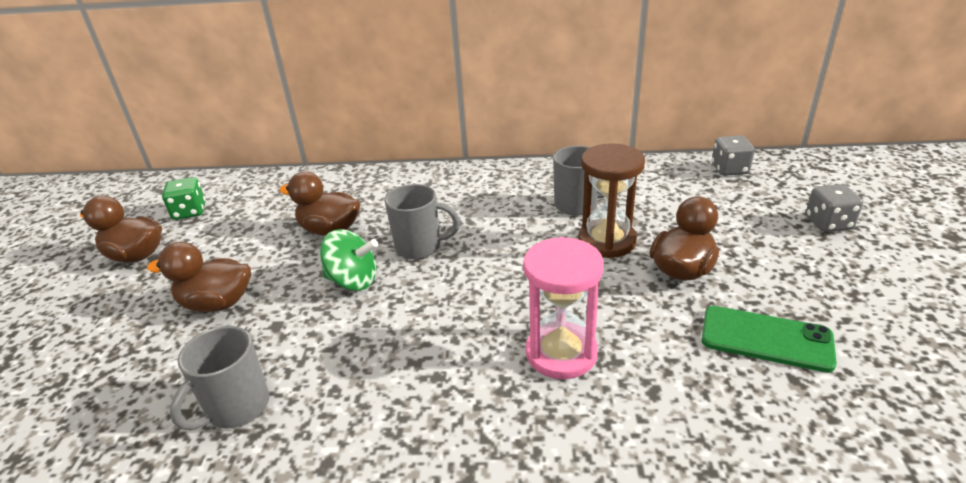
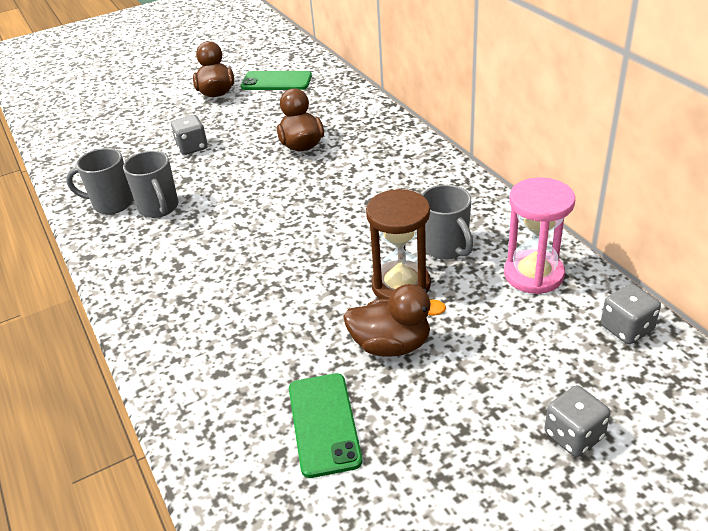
camera: 60 degrees right, 5 degrees up
(189, 212) = (276, 81): green dice -> green phone
(217, 303) = (192, 147): brown duck -> grey dice
(353, 281) = (250, 185): green spinning top -> none
(420, 247) = (312, 194): grey mug -> grey mug (159, 208)
(561, 353) = (234, 312): pink hourglass -> pink hourglass (533, 274)

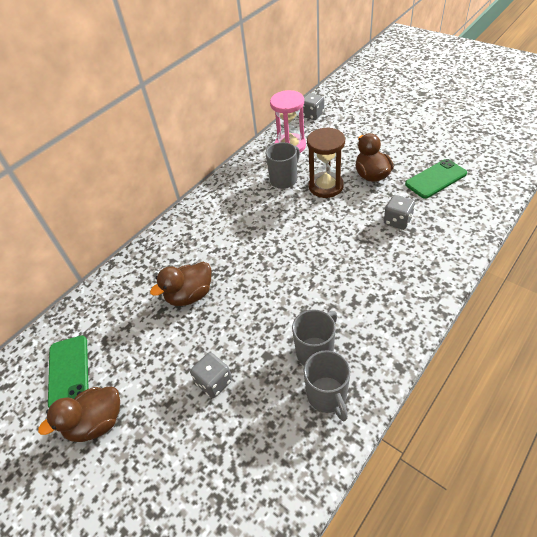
camera: 110 degrees left, 10 degrees up
(573, 435) = (382, 115): grey dice -> grey dice (397, 221)

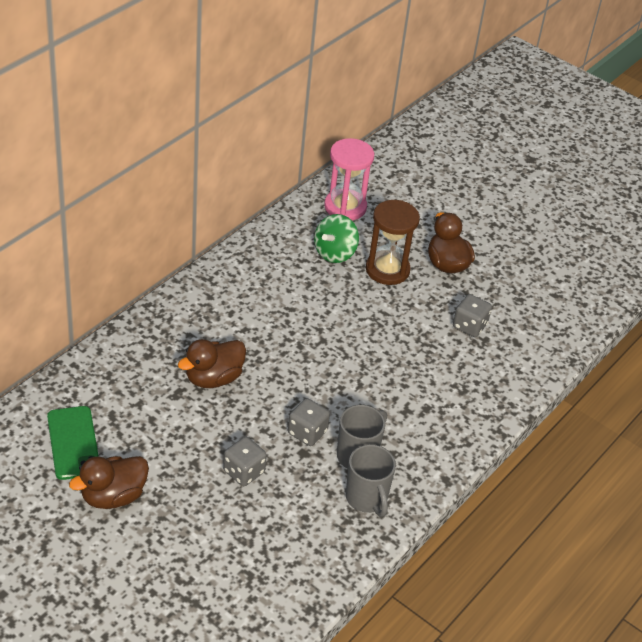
camera: 10 degrees left, 5 degrees down
(284, 180) = (334, 253): grey mug -> green spinning top
(312, 115) = (379, 166): grey dice -> grey dice (307, 432)
(435, 179) = (524, 281): green phone -> none

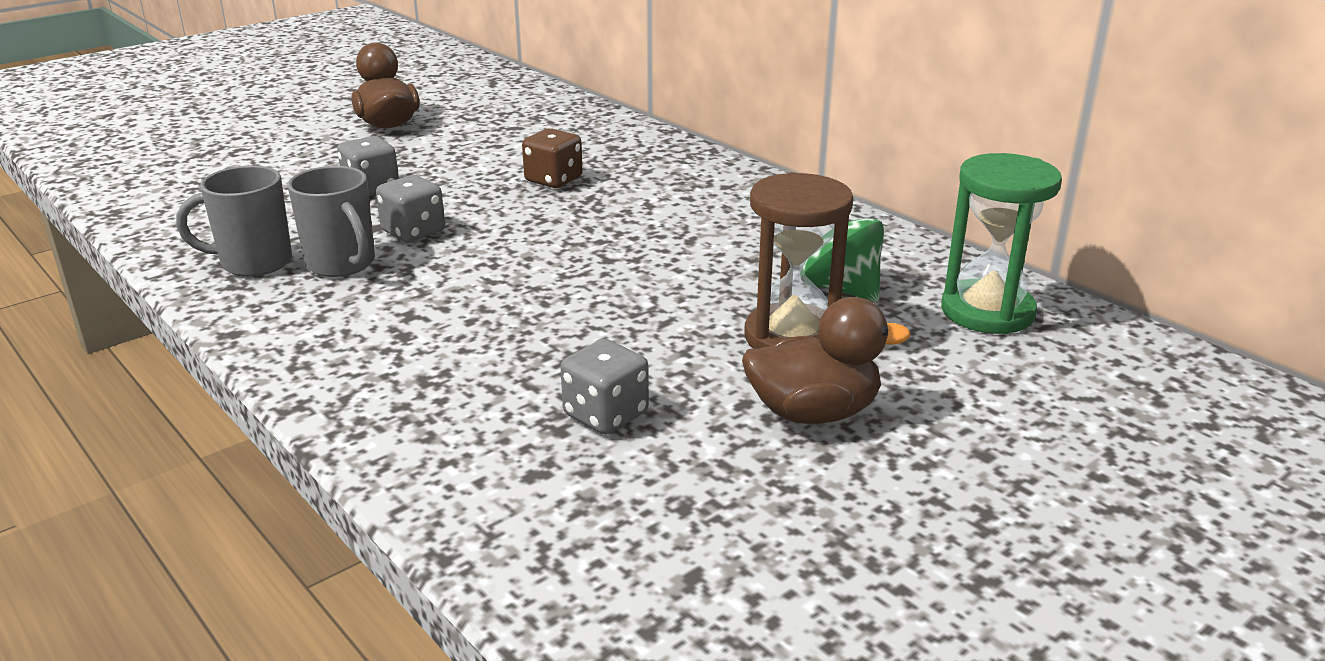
camera: 105 degrees right, 15 degrees down
(73, 443) = (481, 110): green phone -> none
(213, 378) = (553, 180): brown duck -> brown dice
(345, 207) = (987, 311): pink hourglass -> green hourglass

